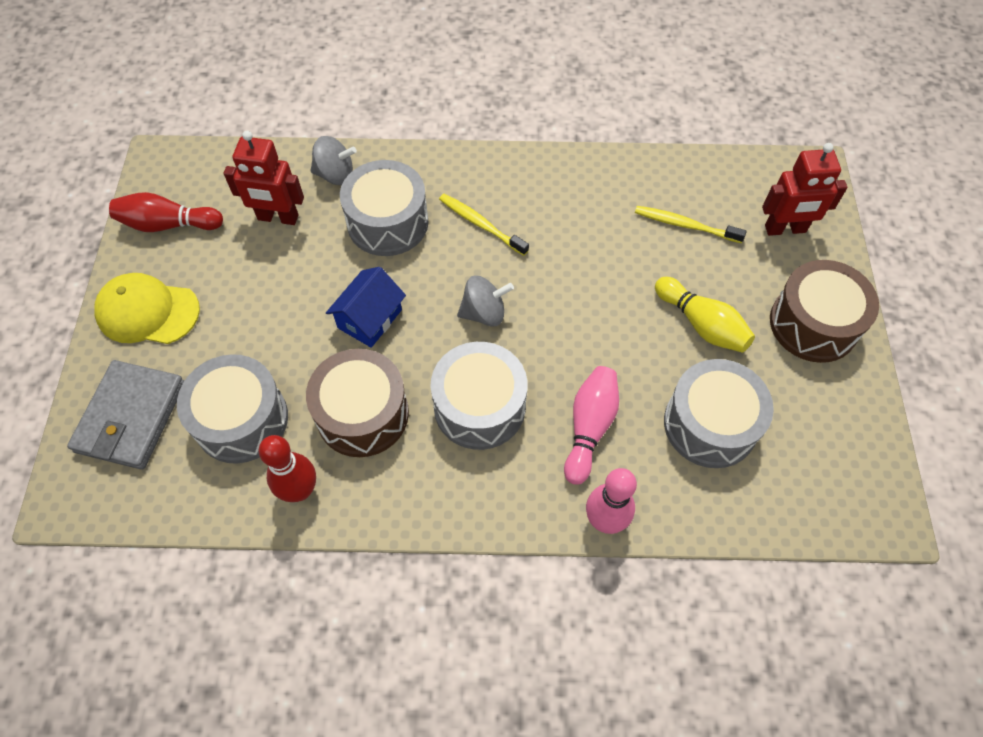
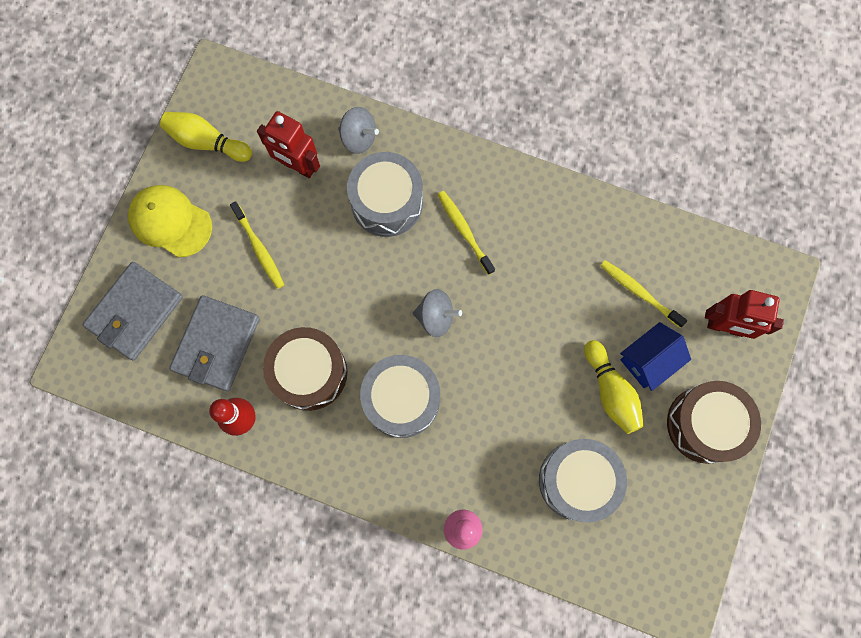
camera: 20 degrees right, 15 degrees up
(168, 224) = (207, 142): red bowling pin -> yellow bowling pin
(241, 420) = (216, 344): grey drum -> grey wallet
(260, 307) = (259, 249): none -> yellow toothbrush
(369, 319) = (342, 290): blue house -> blue house (648, 360)
(589, 428) = (480, 448): pink bowling pin -> none

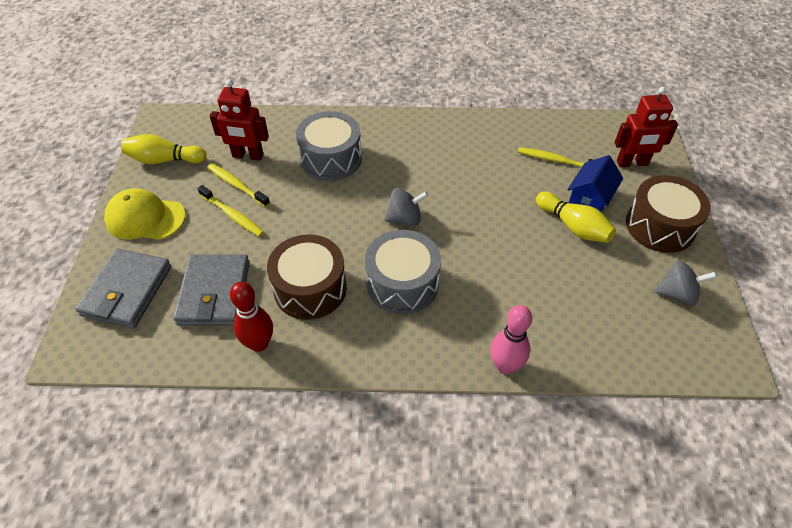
camera: 20 degrees left, 25 degrees down
(359, 138) = (292, 128): grey spinning top -> grey spinning top (677, 294)
(464, 231) = (401, 160): yellow toothbrush -> yellow toothbrush (236, 185)
(577, 480) = (585, 296): grey drum -> none

